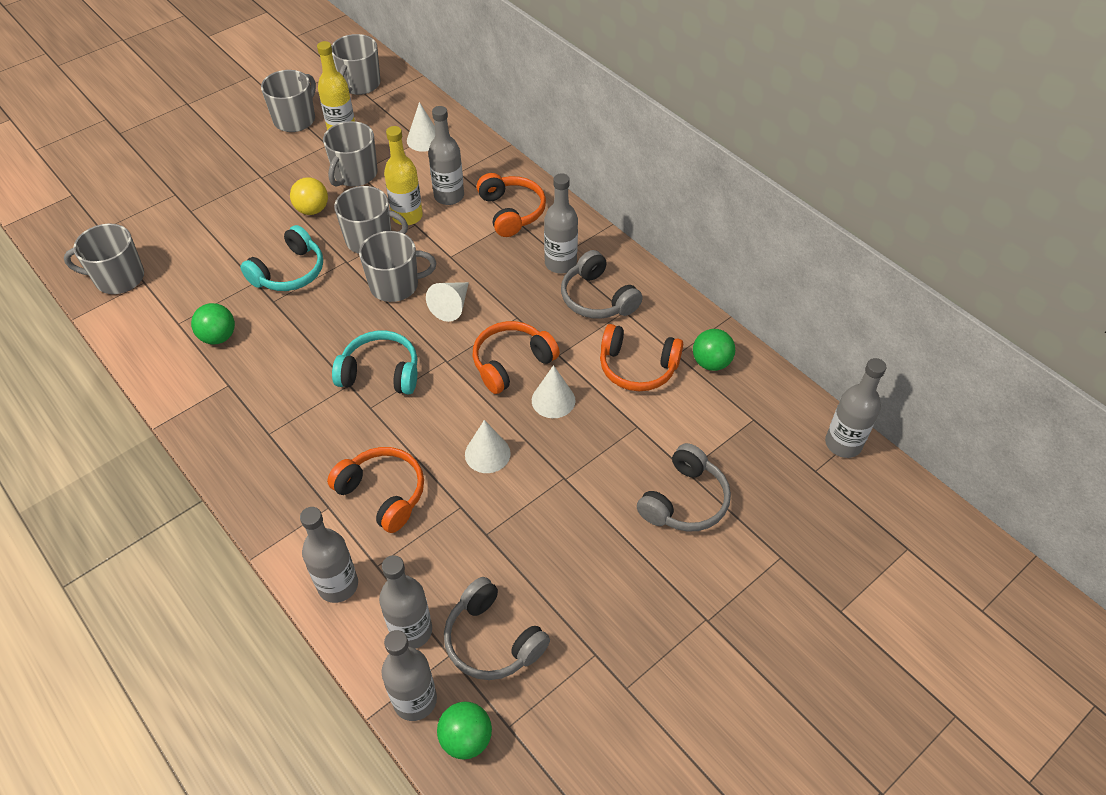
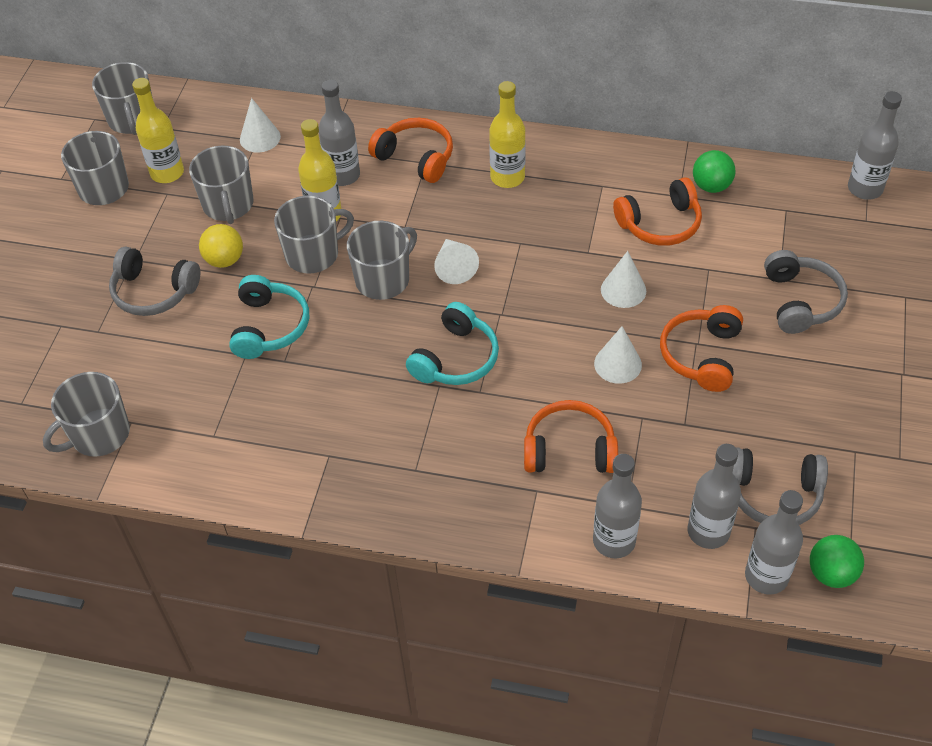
camera: 35 degrees left, 0 degrees up
(218, 337) = (269, 422): green ball -> none
(380, 373) = (456, 358): turquoise headphones -> turquoise headphones turned 150 degrees clockwise
(511, 363) = (557, 282): orange headphones -> orange headphones (701, 355)
(560, 263) = (507, 177): grey bottle -> yellow bottle
(597, 298) = (569, 188): grey headphones -> grey headphones (154, 292)

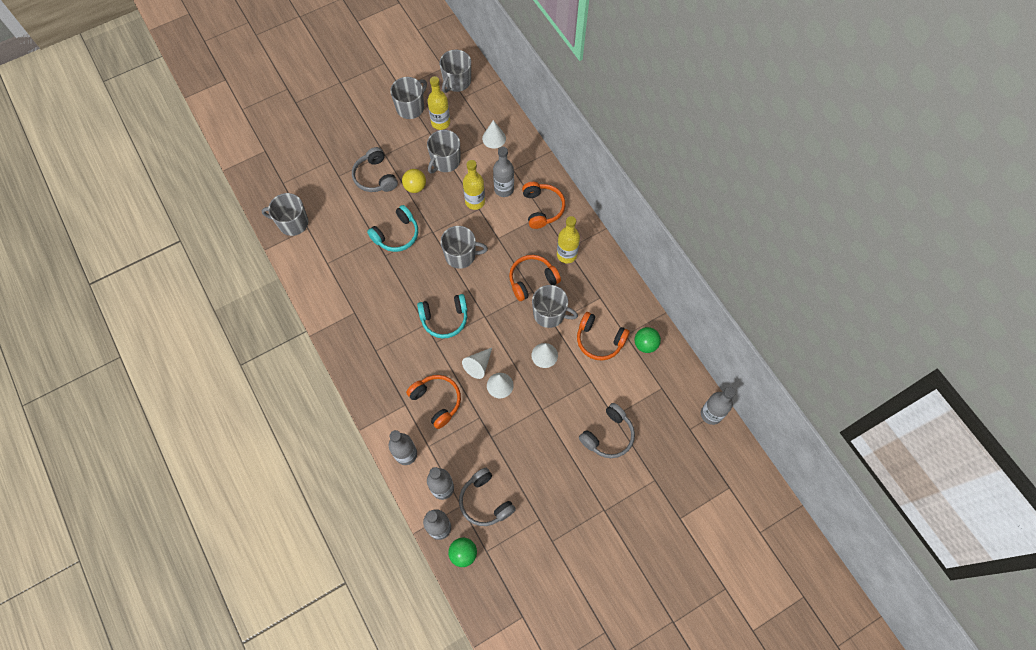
camera: 45 degrees right, 15 degrees up
(313, 254) = (449, 217): grey mug -> grey mug (550, 314)
(454, 267) = (493, 277): white cone -> white cone (478, 365)
(701, 355) = (536, 416): orange headphones -> orange headphones (532, 280)

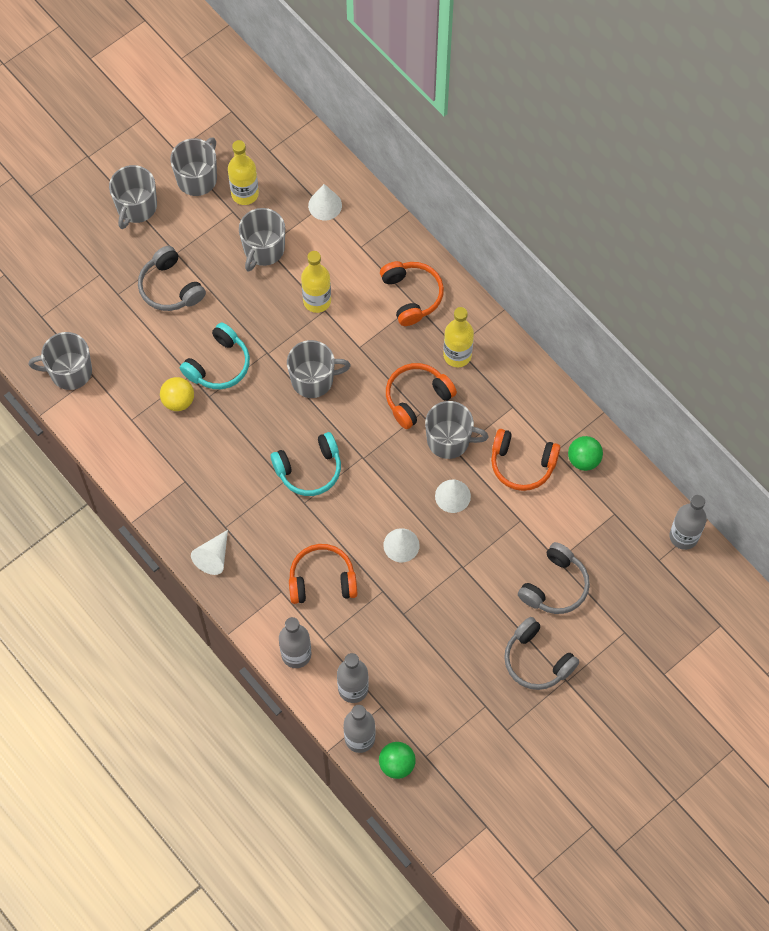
camera: 10 degrees left, 0 degrees up
(415, 187) = (229, 293): yellow ball -> yellow ball (178, 401)
(437, 401) = (322, 580): orange headphones -> orange headphones turned 45 degrees counterclockwise
(456, 82) = (255, 129): grey mug -> grey mug (136, 207)
(478, 365) = (368, 524): white cone -> white cone (213, 557)
(485, 501) = (411, 695): grey headphones -> grey headphones (537, 660)
(504, 189) = (353, 277): grey bottle -> none

